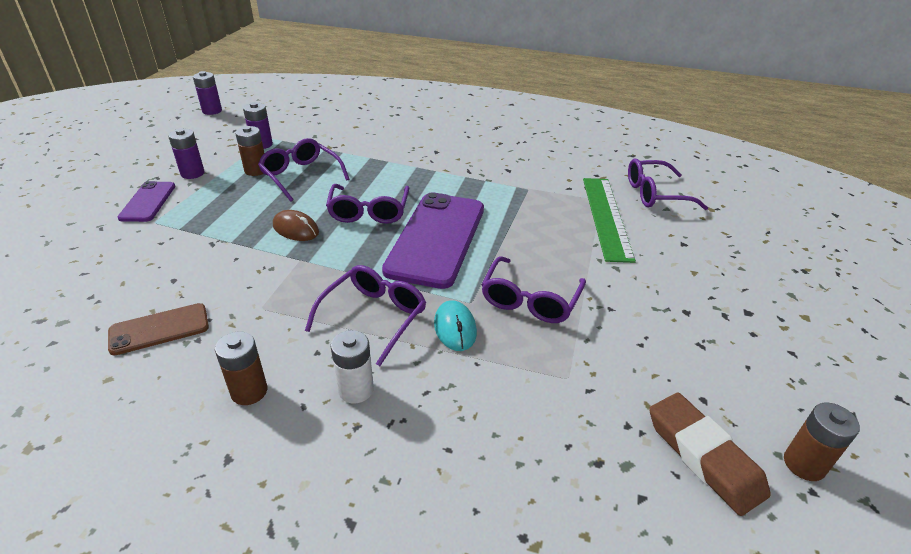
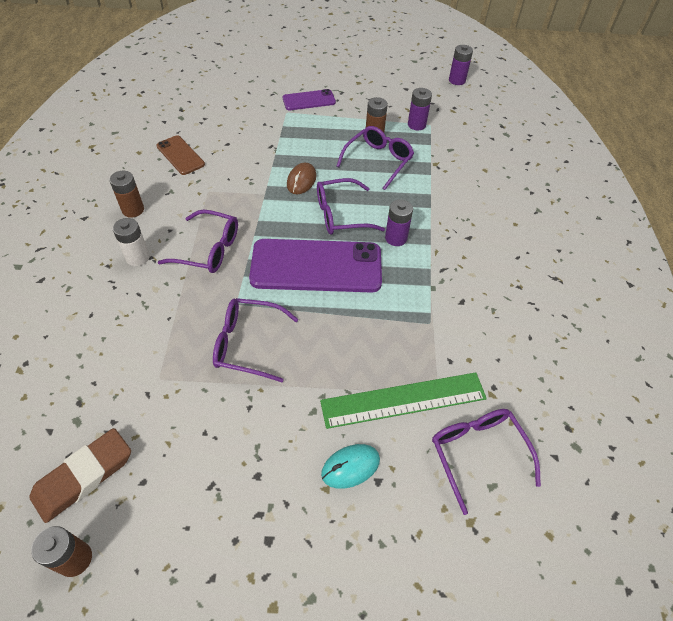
camera: 75 degrees right, 15 degrees up
(192, 173) = (354, 106): purple battery -> purple battery (396, 238)
(455, 328) = (204, 298): turquoise mouse -> turquoise mouse (350, 467)

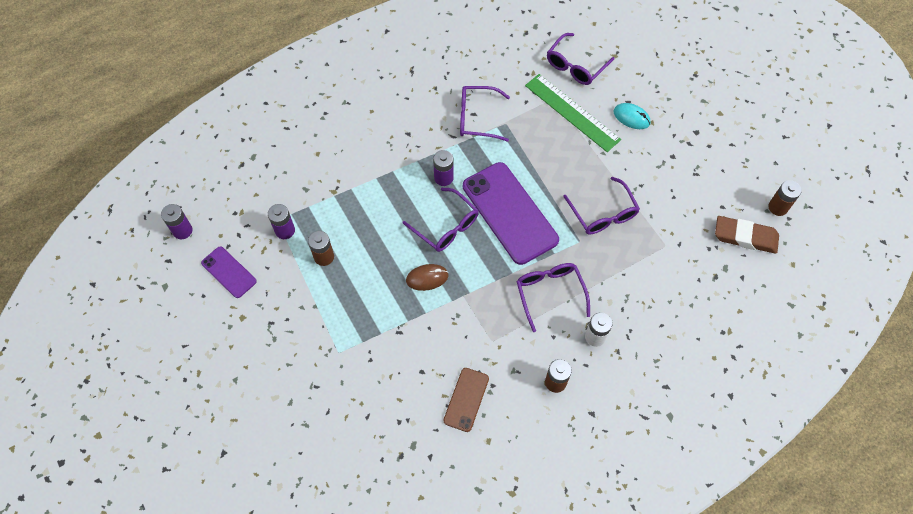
camera: 120 degrees left, 10 degrees up
(309, 100) = (305, 344): purple phone -> purple phone (229, 272)
(378, 161) = (360, 234): purple glasses -> purple glasses (477, 118)

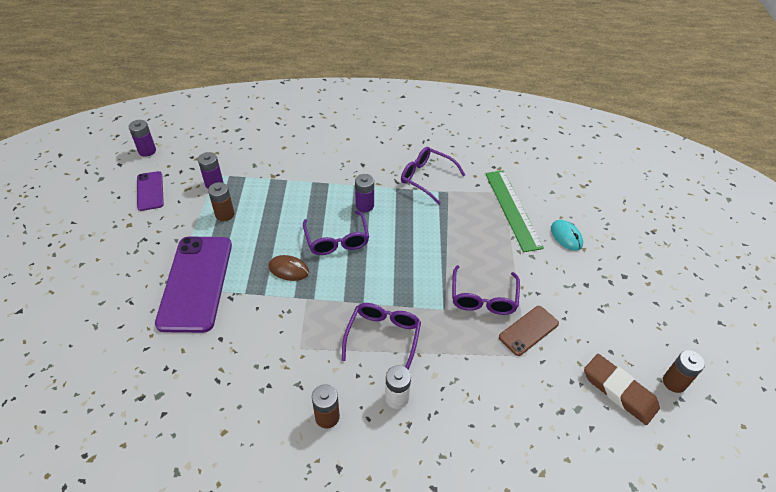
camera: 30 degrees right, 15 degrees down
(466, 399) = (236, 383): brown phone -> brown phone (528, 330)
(510, 213) = (398, 256): purple phone -> purple phone (196, 283)
(575, 66) = (540, 178): purple glasses -> none

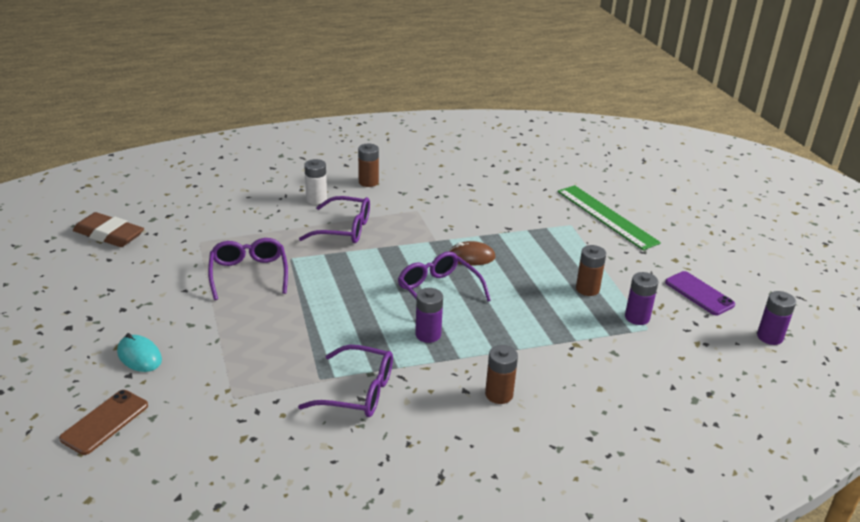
camera: 160 degrees right, 15 degrees down
(196, 283) = (551, 231): purple phone -> none
(383, 337) = (344, 229): purple glasses -> purple glasses turned 75 degrees counterclockwise
(512, 209) = (217, 376): green ruler -> green ruler (606, 216)
(528, 330) = (197, 258): brown phone -> brown phone (105, 422)
(674, 382) = (48, 249): brown battery -> brown battery (499, 394)

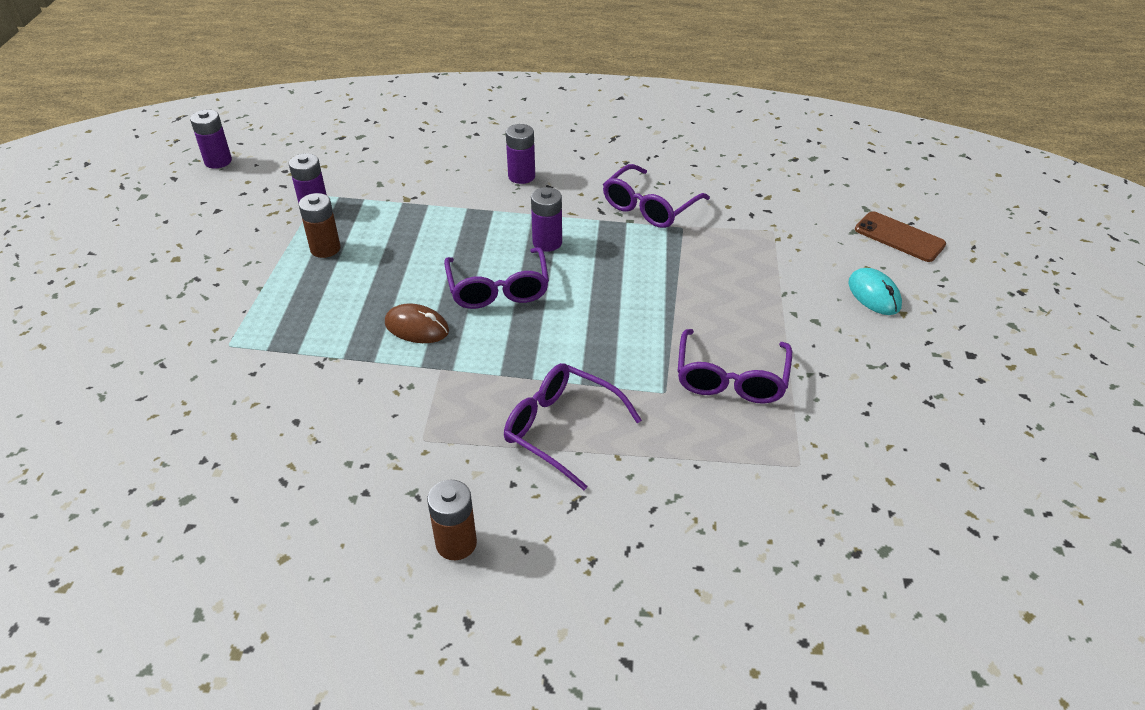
camera: 155 degrees left, 10 degrees up
(105, 422) = (899, 237): brown phone -> brown phone turned 75 degrees clockwise
(109, 235) = (958, 526): brown eraser -> none
(316, 199) = (575, 520): white battery -> none
(358, 392) = (649, 207): purple glasses -> purple glasses turned 90 degrees counterclockwise
(499, 394) = (521, 176): brown battery -> purple battery
(606, 216) = (161, 345): green ruler -> none
(699, 293) = (215, 214): purple phone -> none

